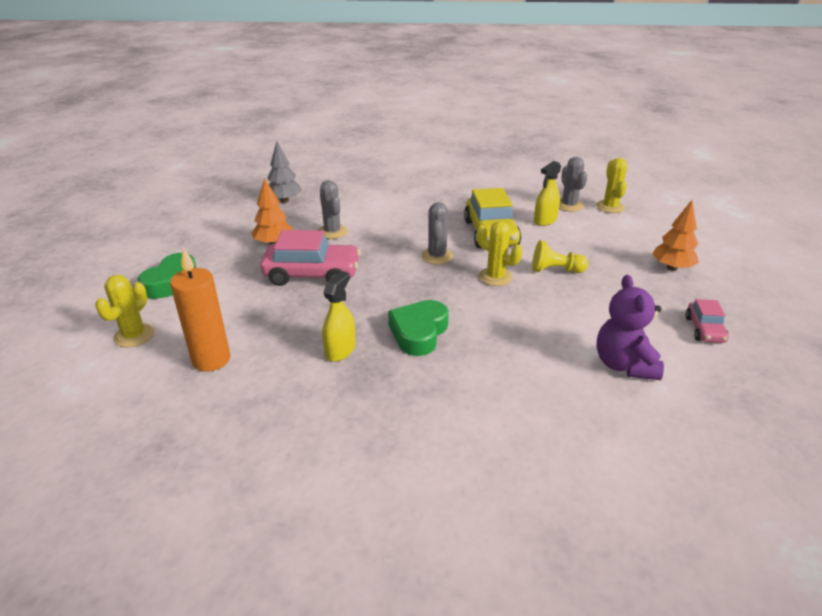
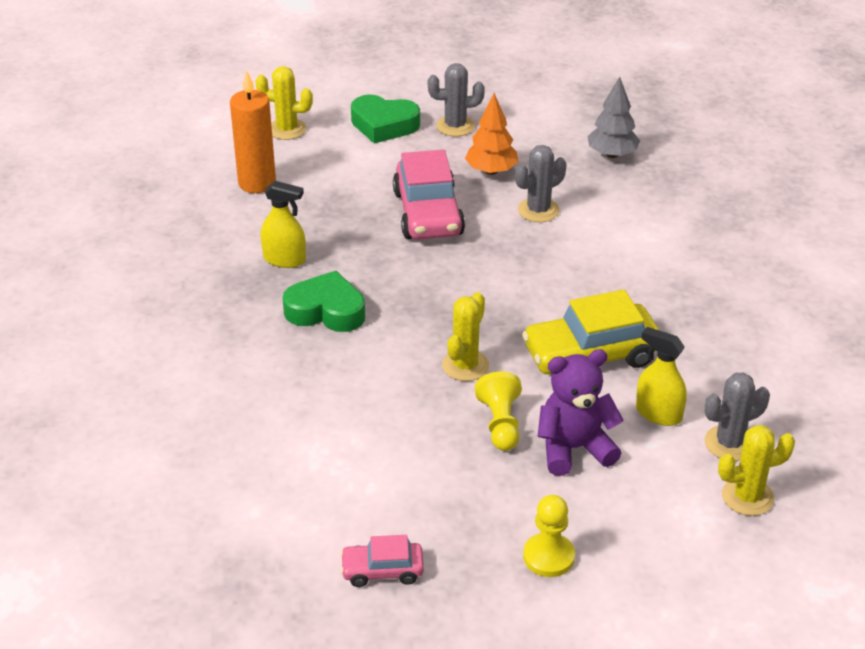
camera: 80 degrees right, 5 degrees up
(437, 256) = (504, 308): grey cactus -> grey cactus (455, 126)
(624, 365) = (291, 481): purple teddy bear -> purple teddy bear (574, 448)
(672, 268) = (548, 557): orange tree -> yellow pawn

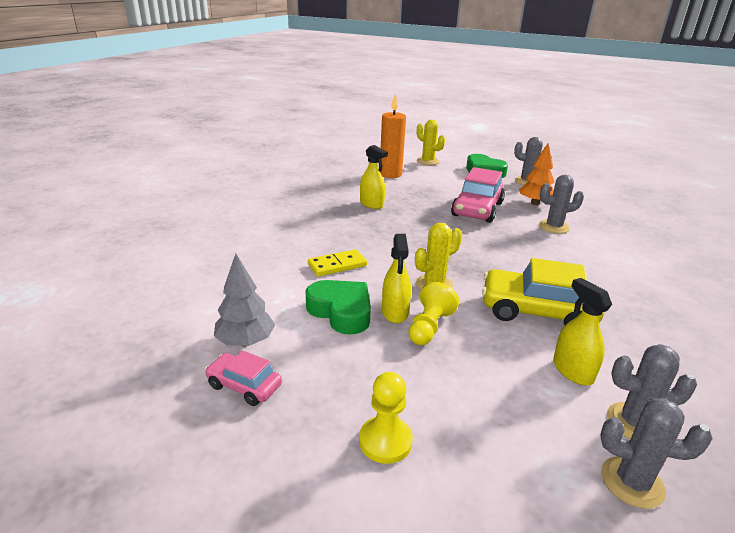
camera: 30 degrees right, 10 degrees down
(326, 311) = (371, 231): green heart -> green heart (341, 311)
(335, 385) = (337, 265): none -> yellow domino
(453, 421) = (395, 312): none -> yellow spray bottle
(574, 448) = (476, 366): purple teddy bear -> none
(612, 154) = (627, 216): grey tree -> grey tree (245, 342)
(747, 497) = (632, 482): yellow cactus -> grey cactus

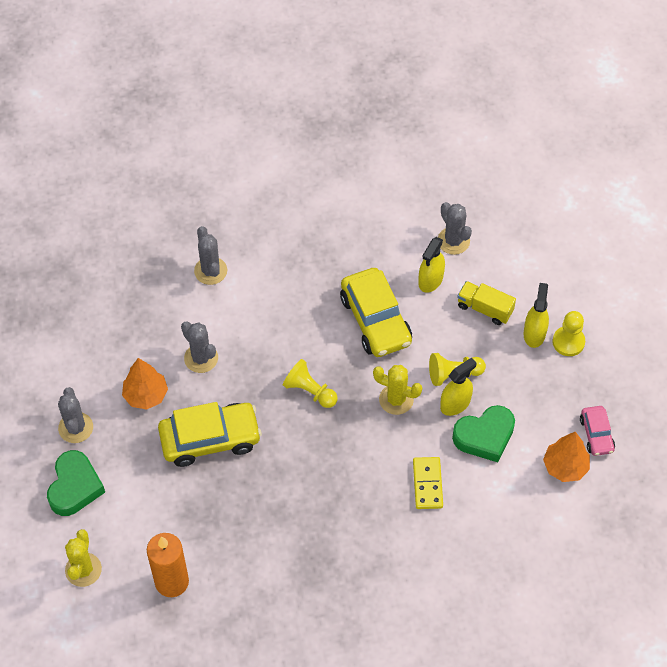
camera: 125 degrees left, 30 degrees up
(245, 342) = (565, 467): grey tree -> orange tree
(337, 265) = (427, 484): yellow domino -> yellow domino turned 60 degrees clockwise
(341, 311) = (485, 436): green heart -> green heart turned 120 degrees counterclockwise
(371, 204) = (280, 541): yellow spray bottle -> yellow spray bottle (534, 333)
(477, 209) = (210, 439): pink car -> yellow car
(483, 253) = (310, 391): none -> yellow pawn
(499, 392) = (485, 309): none -> yellow truck
(632, 482) = (500, 234): grey cactus -> grey cactus (210, 271)

